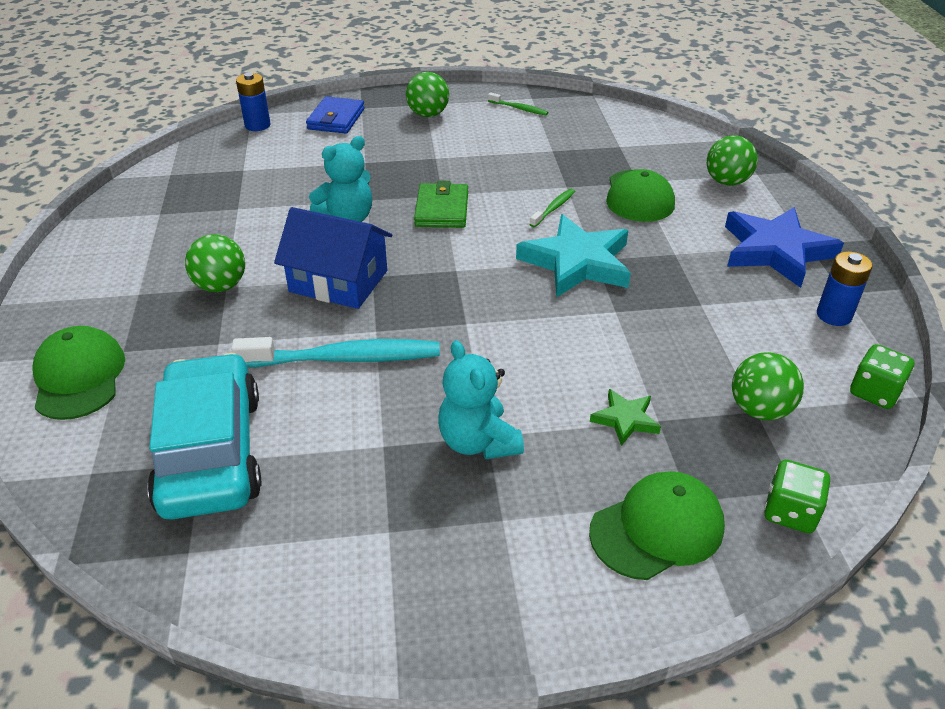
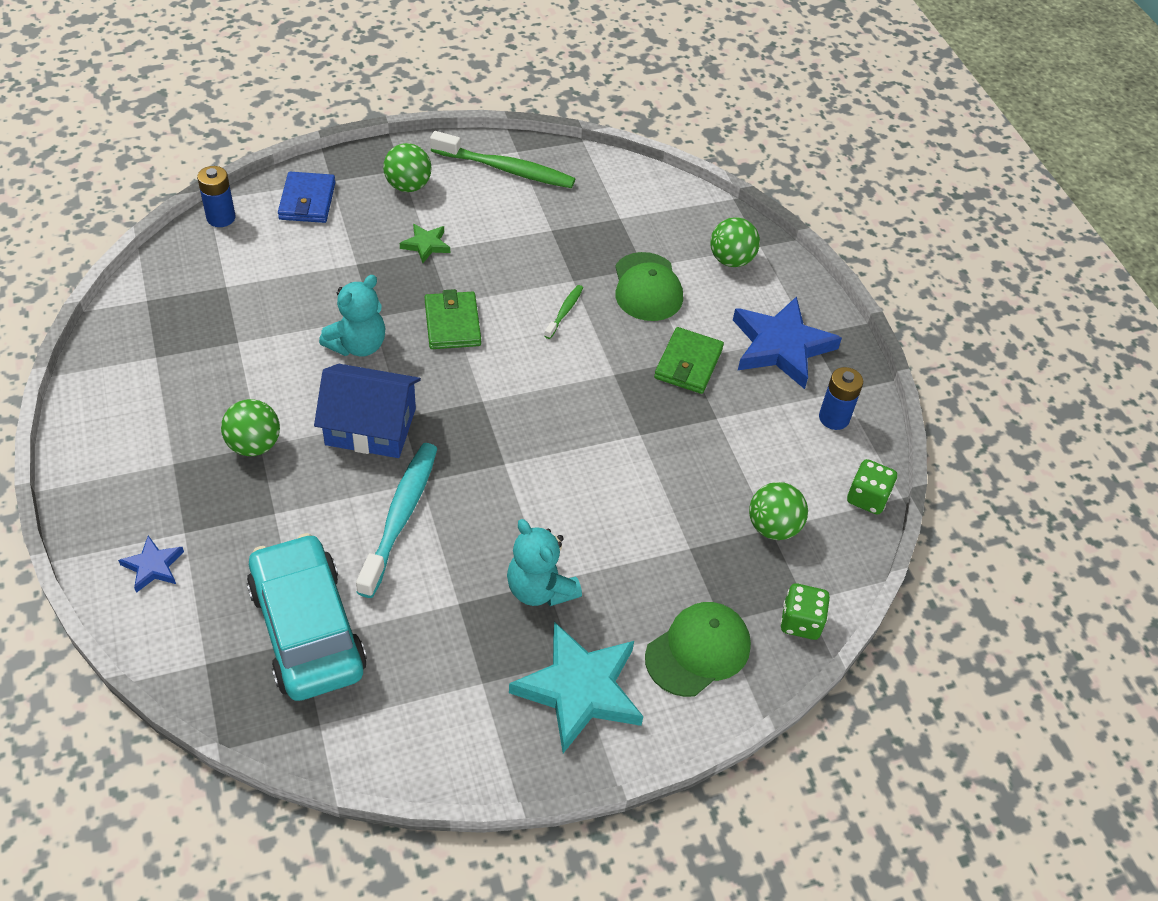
camera: 15 degrees left, 10 degrees up
(79, 377) = (153, 566): green cap -> blue star
(345, 358) = (400, 516): turquoise toothbrush -> turquoise toothbrush turned 60 degrees counterclockwise
(519, 108) = (506, 169): green toothbrush -> green toothbrush, size x2.10
(577, 262) = (597, 379): turquoise star -> turquoise star (579, 690)
(625, 419) = (662, 551): green star -> green star (426, 245)
(674, 257) = (688, 364): none -> green wallet

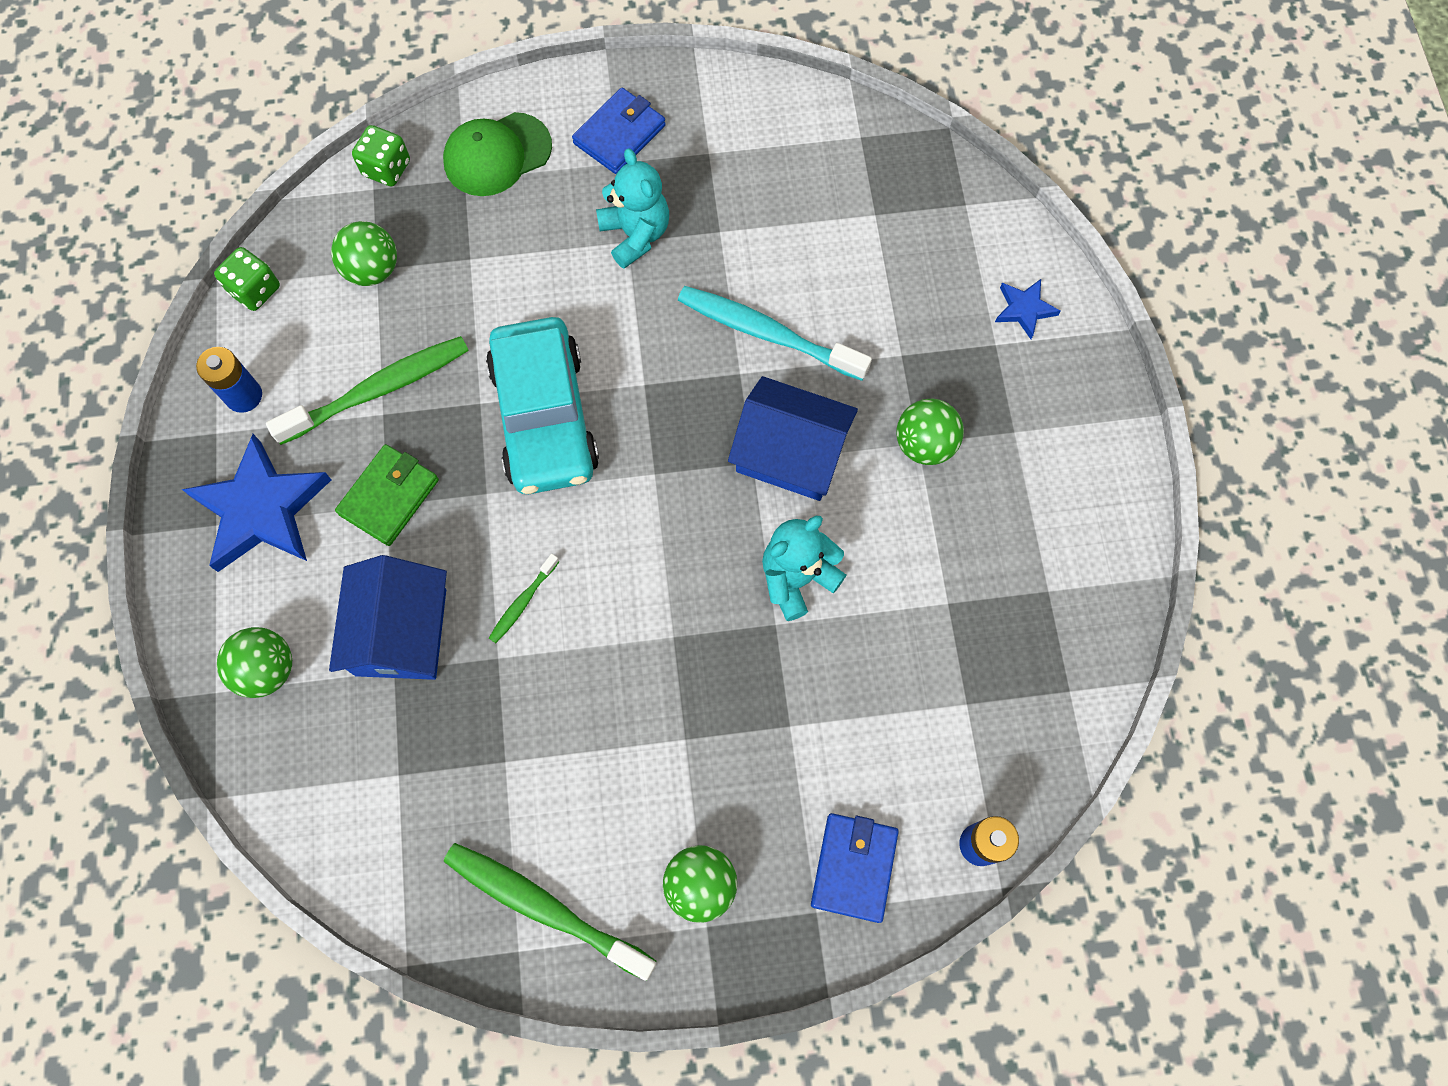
camera: 165 degrees left, 20 degrees up
(307, 629) = (870, 224): turquoise car -> turquoise car (545, 417)
(400, 516) = (767, 333): turquoise toothbrush -> turquoise toothbrush turned 90 degrees clockwise
(426, 245) = (689, 751): green star -> none
(452, 324) = (673, 599): green wallet -> none
(579, 690) = (619, 134): turquoise star -> blue wallet
(647, 287) = (401, 632): green cap -> blue house
(727, 434) = (379, 390): none -> green toothbrush

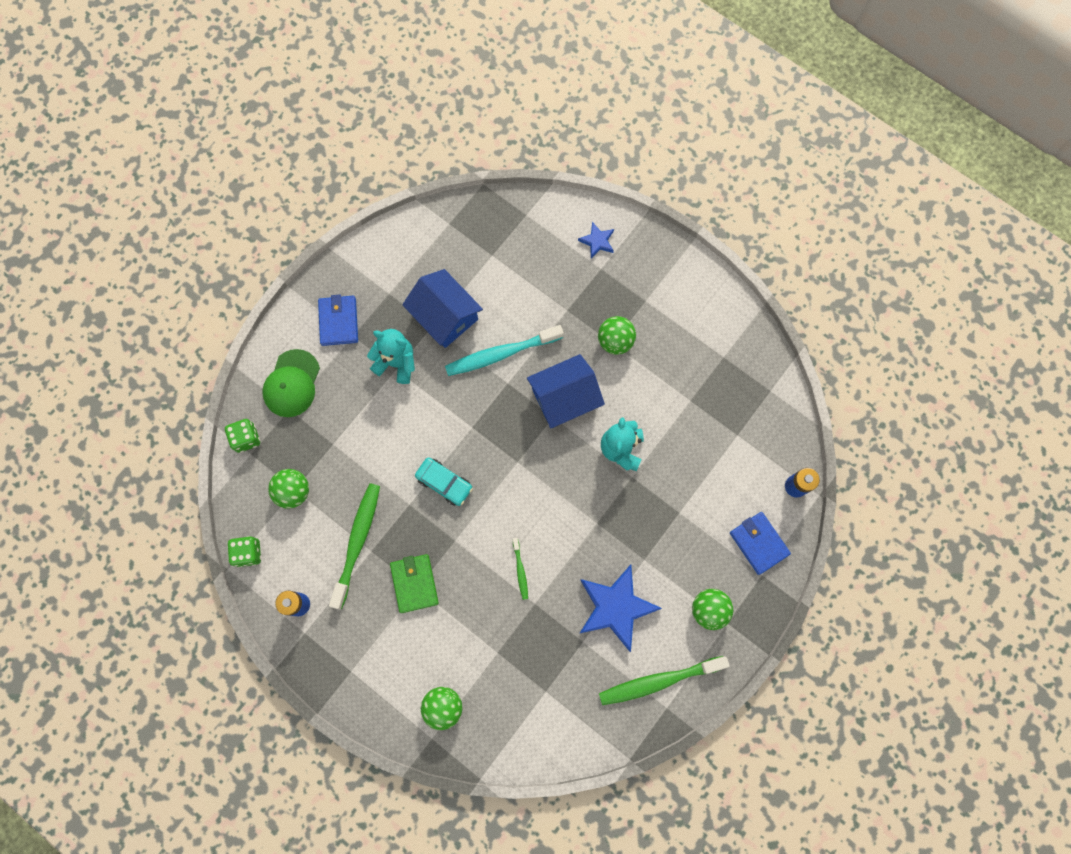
camera: 45 degrees left, 5 degrees up
(261, 509) = (364, 644): blue star -> blue star (615, 607)
(401, 632) = (483, 634): blue house -> blue house (445, 316)
(545, 417) = (444, 483): turquoise car -> turquoise car, size x0.53

